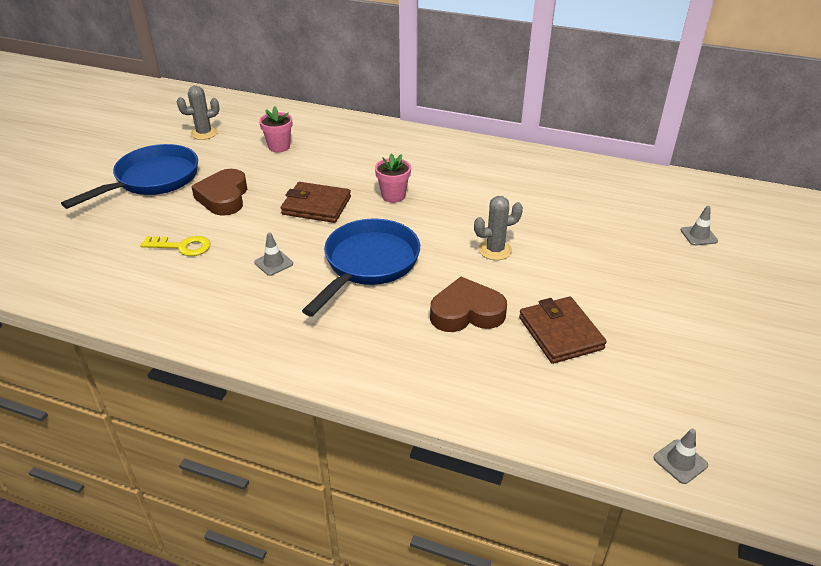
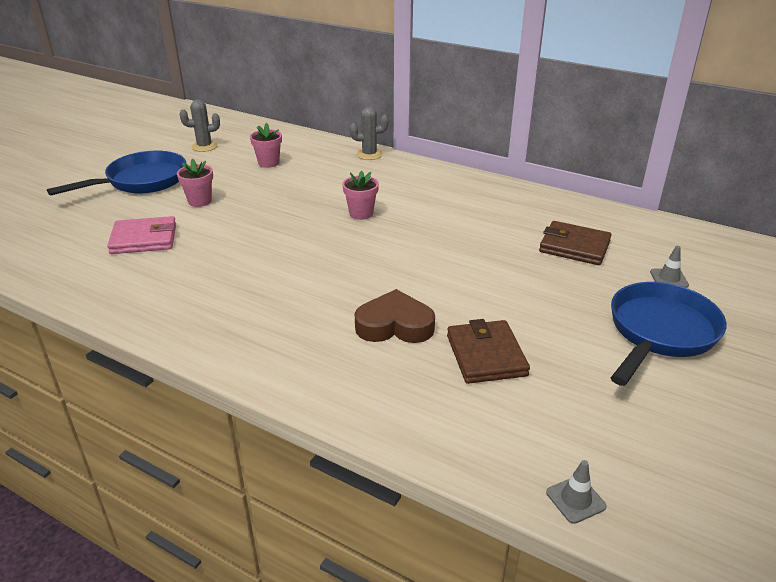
camera: 10 degrees right, 5 degrees down
(182, 247) = (144, 239): yellow key -> pink wallet
(224, 197) = (200, 201): brown heart -> pink flower pot
(273, 263) = (222, 261): grey traffic cone -> none
(316, 206) = (283, 216): brown wallet -> brown wallet (574, 247)
(368, 264) = (313, 271): blue pan -> blue pan (659, 333)
(495, 250) = (445, 271): grey cactus -> grey cactus (369, 155)

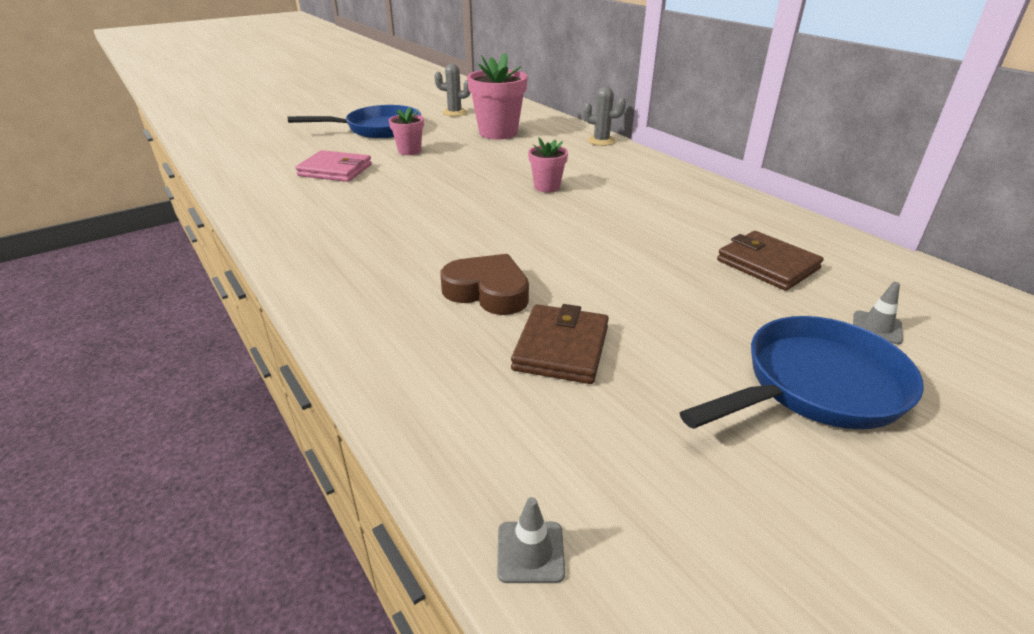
camera: 25 degrees right, 0 degrees up
(268, 163) = (498, 133): pink flower pot -> pink flower pot, size x1.83

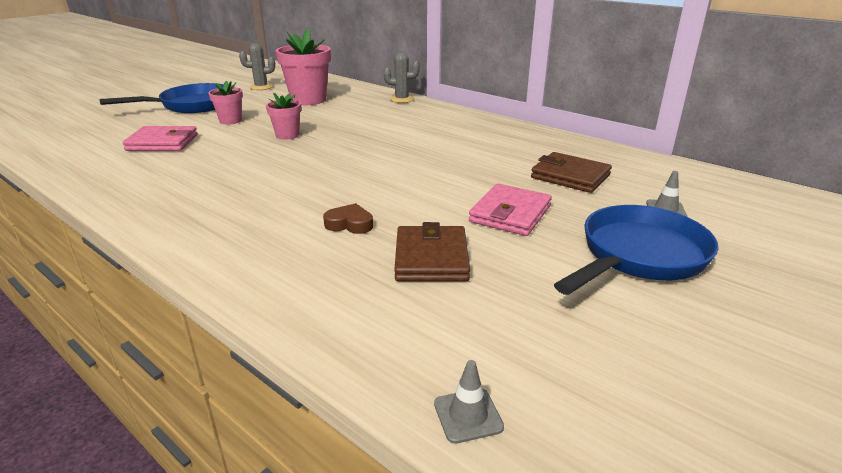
camera: 15 degrees left, 5 degrees down
(488, 291) = (349, 224): brown heart -> brown heart, size x0.60
(547, 187) = (369, 138): pink flower pot -> pink flower pot (287, 135)
(674, 305) = (510, 214): none -> pink wallet

